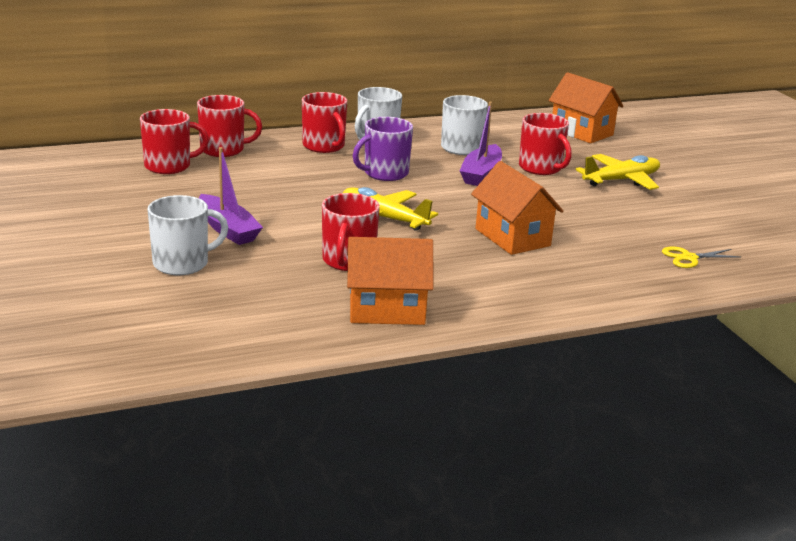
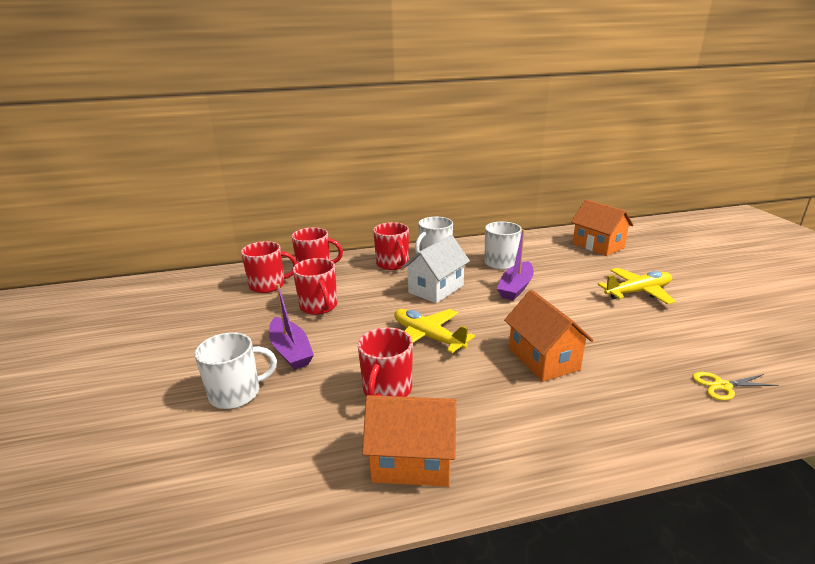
camera: 10 degrees right, 0 degrees up
(384, 173) = (436, 289): purple mug -> white house
(541, 168) = (566, 281): red mug -> red mug (319, 306)

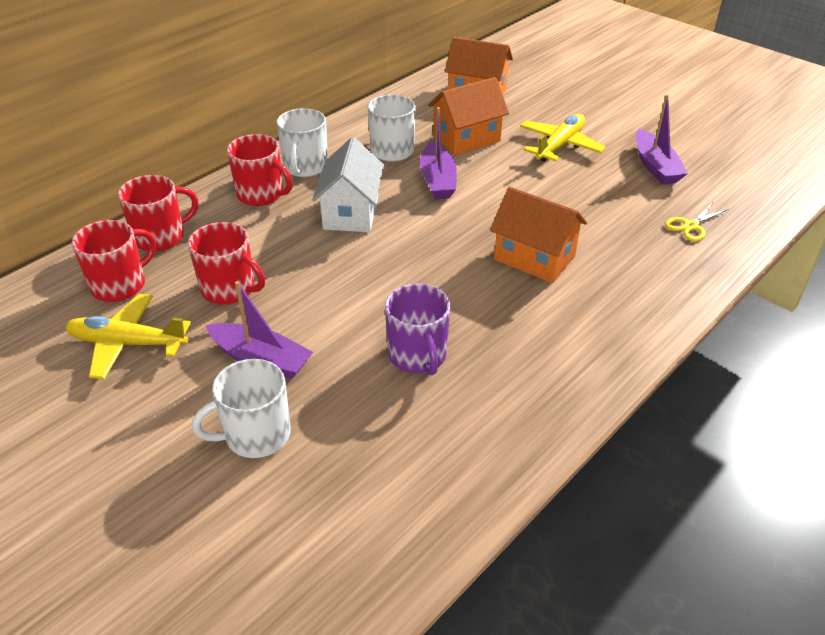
camera: 35 degrees left, 15 degrees up
(236, 393) = (255, 435): white mug -> white mug turned 150 degrees counterclockwise
(387, 390) = (418, 356): red mug -> purple mug
(412, 461) = (509, 412): orange house -> orange house (466, 139)
(427, 337) = (400, 278): yellow plane -> yellow plane (127, 343)
(721, 330) = (655, 166): none -> purple boat

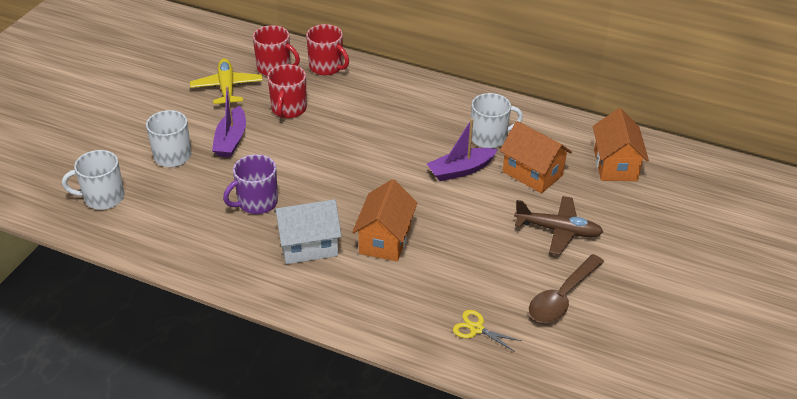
camera: 70 degrees right, 0 degrees up
(261, 194) = (394, 92): red mug -> none
(305, 167) = (439, 102): white mug -> white mug (103, 198)
(351, 213) = (394, 137): white house -> white house (308, 246)
(560, 145) = (558, 230): yellow plane -> brown plane
(655, 166) = (561, 297): purple boat -> brown spoon

